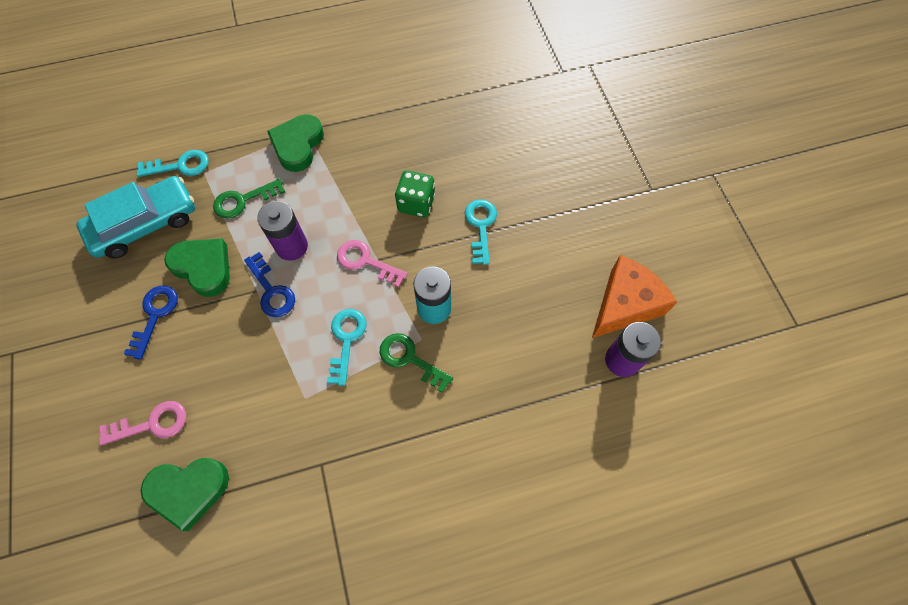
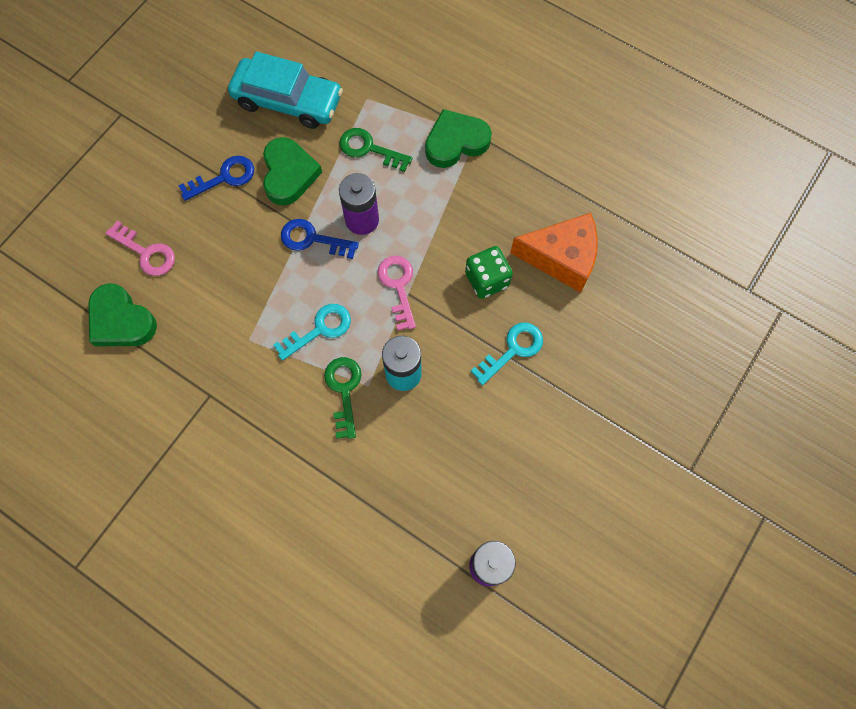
camera: 50 degrees right, 5 degrees up
(180, 166) = (357, 77): turquoise key -> none
(271, 291) = (312, 239): blue key -> blue key turned 90 degrees clockwise
(624, 304) = (544, 530): orange cheese -> orange cheese (561, 258)

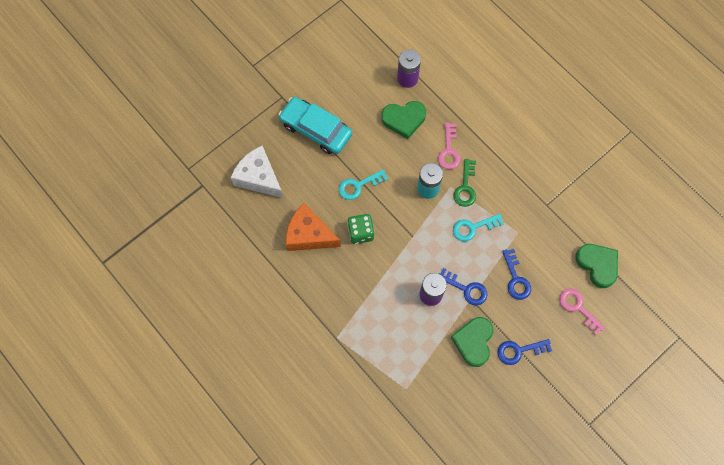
camera: 165 degrees left, 0 degrees up
(242, 270) = (516, 279): none -> blue key
(288, 101) = (464, 402): turquoise car -> turquoise car (316, 129)
(369, 149) = (414, 347): green key -> none
(398, 286) = (418, 243): pink key -> pink key (449, 150)
(456, 142) = (352, 336): green heart -> green heart (404, 119)
(669, 323) = (259, 177): none -> white cheese

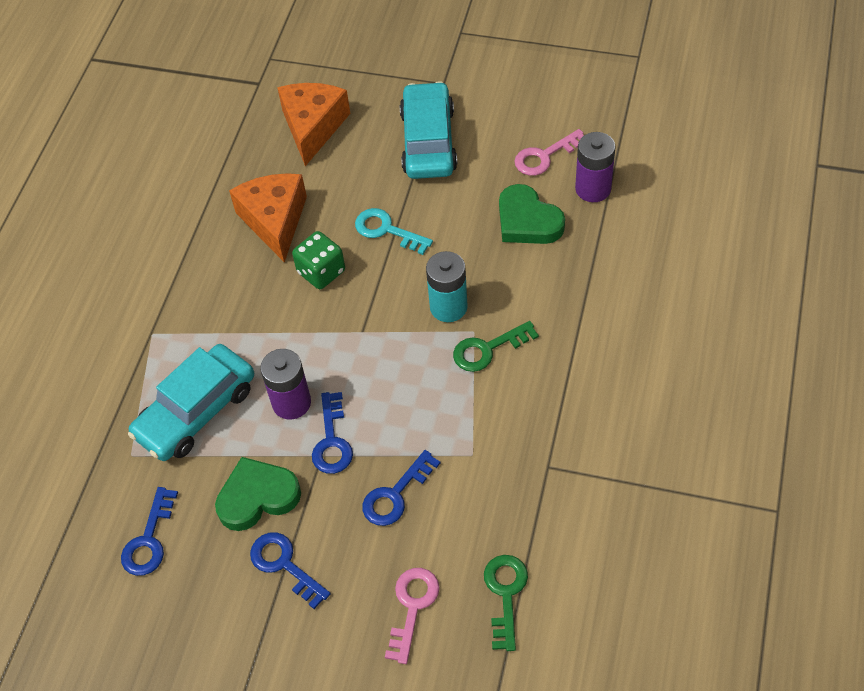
camera: 60 degrees right, 15 degrees down
(259, 177) = (313, 127): white cheese -> orange cheese
(402, 342) = (196, 411): none -> turquoise car
(449, 150) = (527, 297): pink key -> pink key (545, 156)
(462, 406) = (149, 540): none -> blue key
(473, 228) = (433, 394): turquoise key -> none
(597, 265) = (505, 594): green heart -> green key

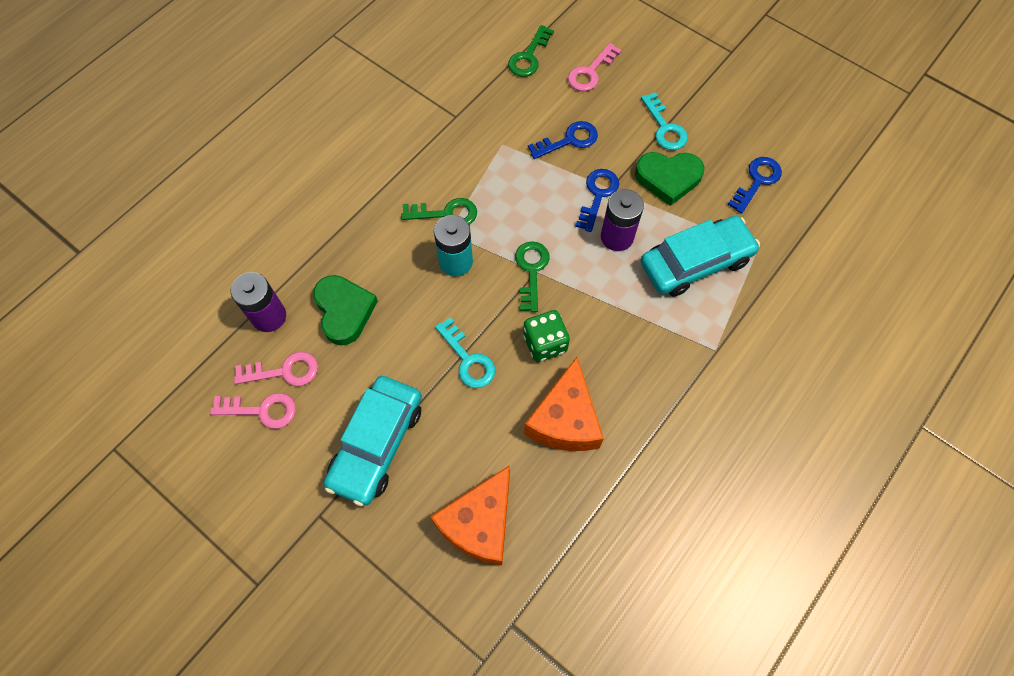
camera: 160 degrees left, 10 degrees up
(284, 565) = (665, 127): blue key -> turquoise key
(367, 330) = (531, 271): none -> green key
(541, 124) = (262, 410): none -> pink key

